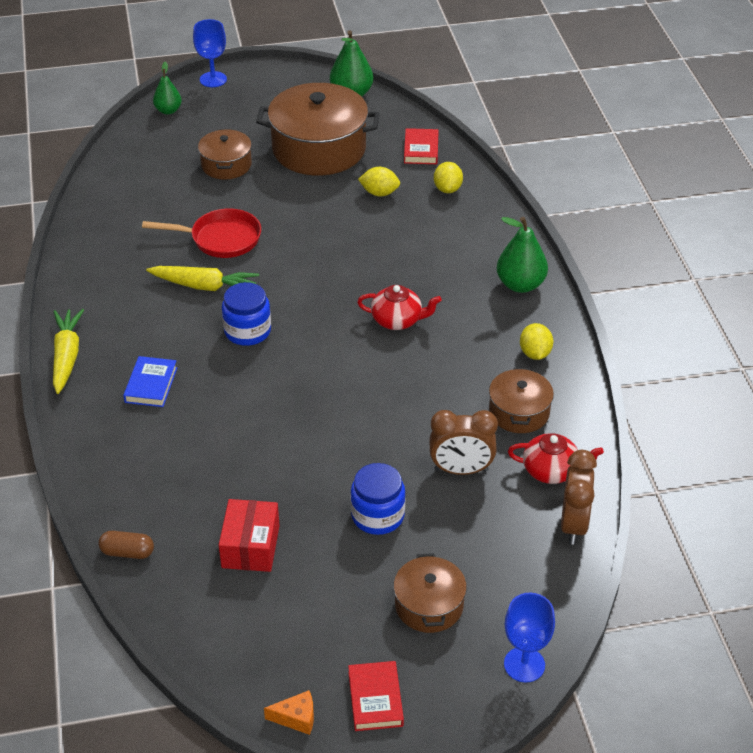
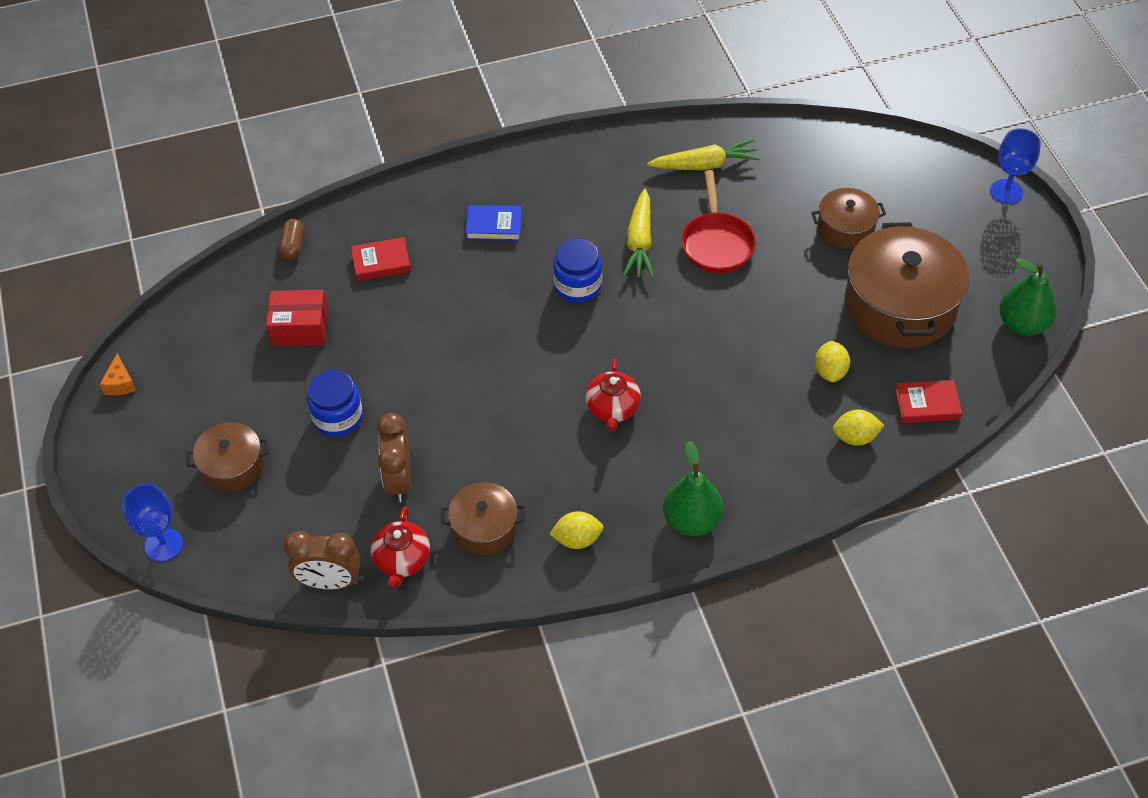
camera: 85 degrees right, 10 degrees up
(67, 356) = (525, 160): yellow carrot -> yellow carrot (705, 165)
(168, 110) = (931, 164): green pear -> none
(375, 699) = (135, 435): red book -> red book (381, 262)

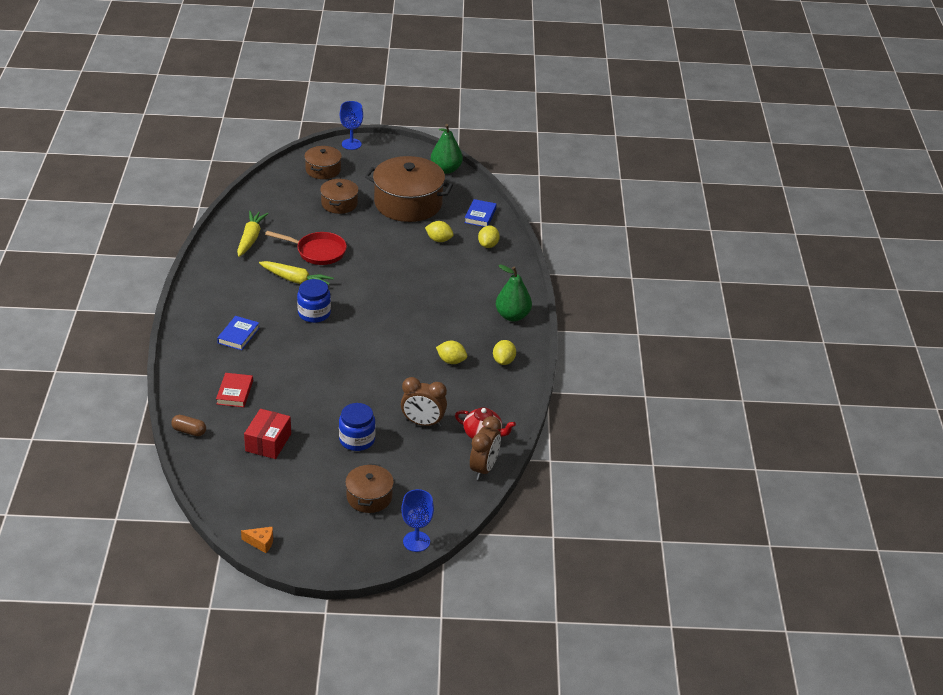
camera: 75 degrees left, 15 degrees down
(484, 527) = (477, 395): brown pot -> brown pot (323, 170)
(547, 473) = (451, 361): none -> yellow lemon
(613, 408) = (418, 324): red teapot -> none
(927, 404) = (480, 215): red book -> blue book

